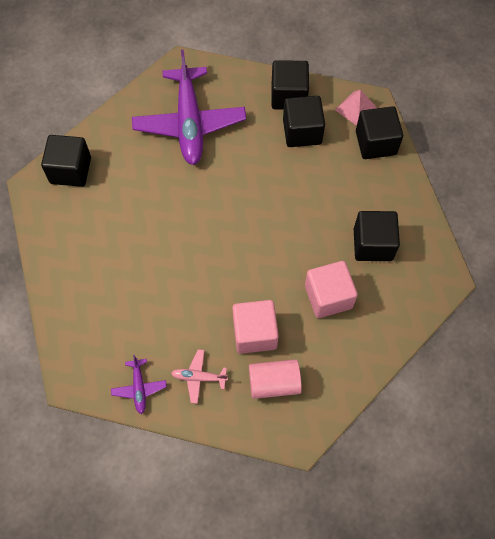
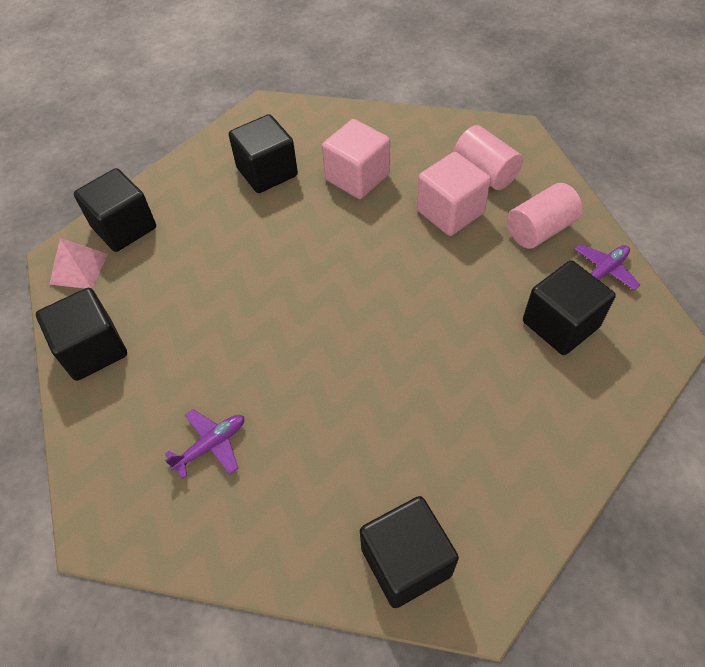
camera: 120 degrees left, 10 degrees down
(189, 123) = (211, 445): purple plane -> purple plane, size x0.42
(199, 377) = (539, 230): pink plane -> pink cylinder
(302, 132) = (148, 304): black cube -> black cube (560, 324)

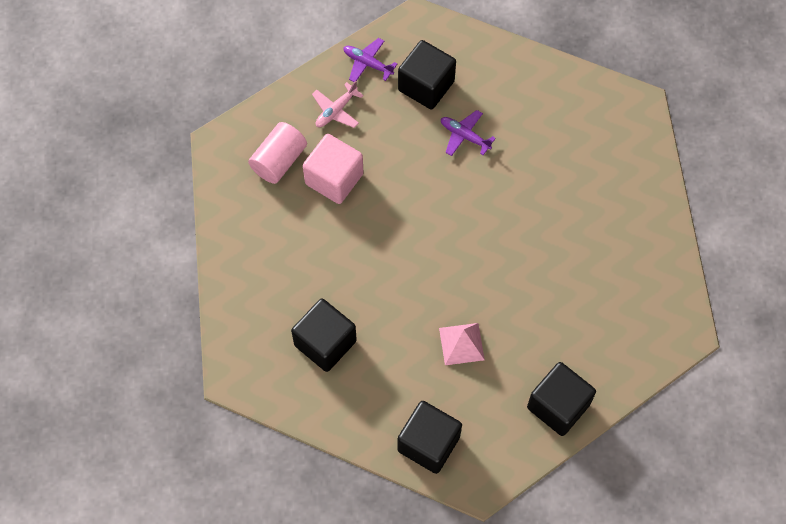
camera: 110 degrees left, 10 degrees up
(79, 269) = (486, 460): pink pyramid -> pink pyramid (461, 343)
(211, 445) = (602, 285): purple plane -> purple plane (464, 136)
(357, 177) = (312, 262): pink cube -> none
(406, 561) = (631, 146): black cube -> none
(539, 230) = (336, 110): pink cylinder -> pink plane

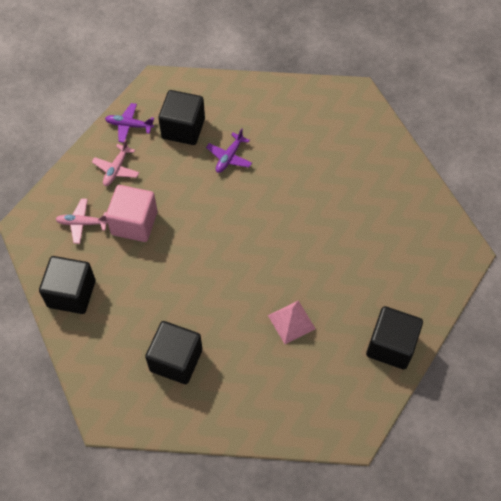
camera: 20 degrees left, 5 degrees down
(279, 161) = (82, 223): pink cylinder -> pink plane
(428, 443) = (296, 415): black cube -> black cube (71, 294)
(464, 136) = (229, 157): purple plane -> purple plane turned 75 degrees counterclockwise

